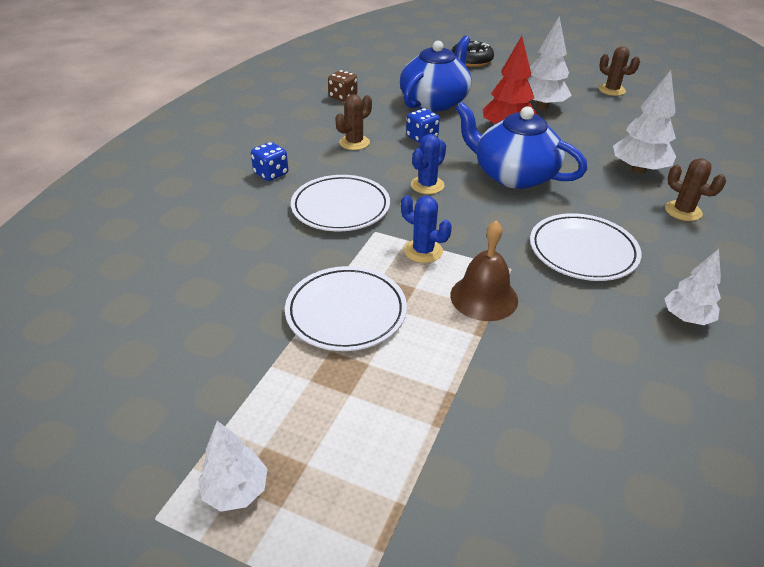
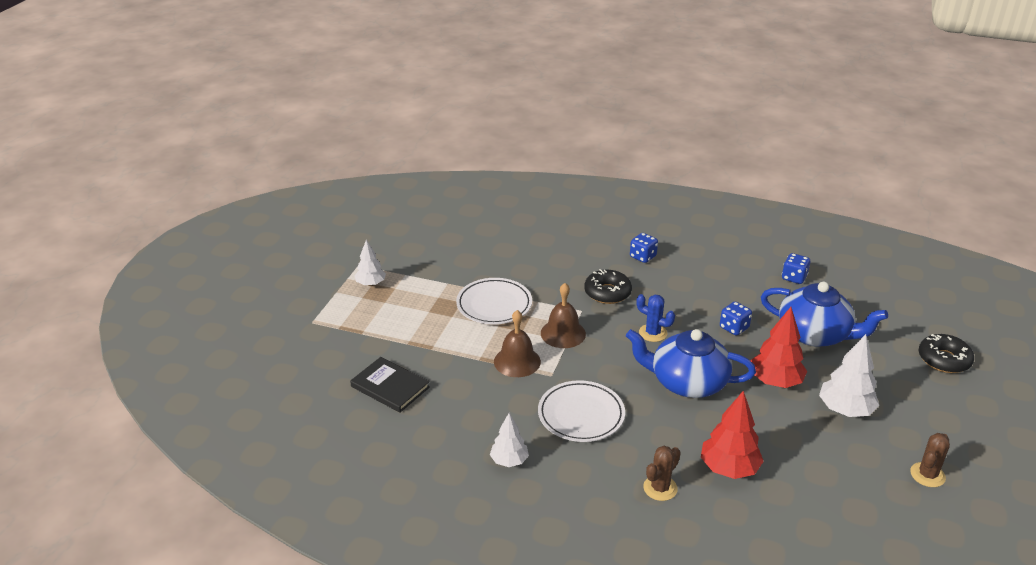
camera: 85 degrees right, 5 degrees down
(340, 207) = (607, 293): white plate -> black donut
(343, 97) = (794, 278): brown dice -> blue dice
(354, 143) = (708, 291): brown cactus -> none
(423, 251) = (563, 333): blue cactus -> brown bell
(513, 175) = (687, 382): blue teapot -> blue teapot turned 105 degrees counterclockwise
(560, 454) = (390, 387): none -> black book
(638, 170) = (729, 469): white tree -> red tree

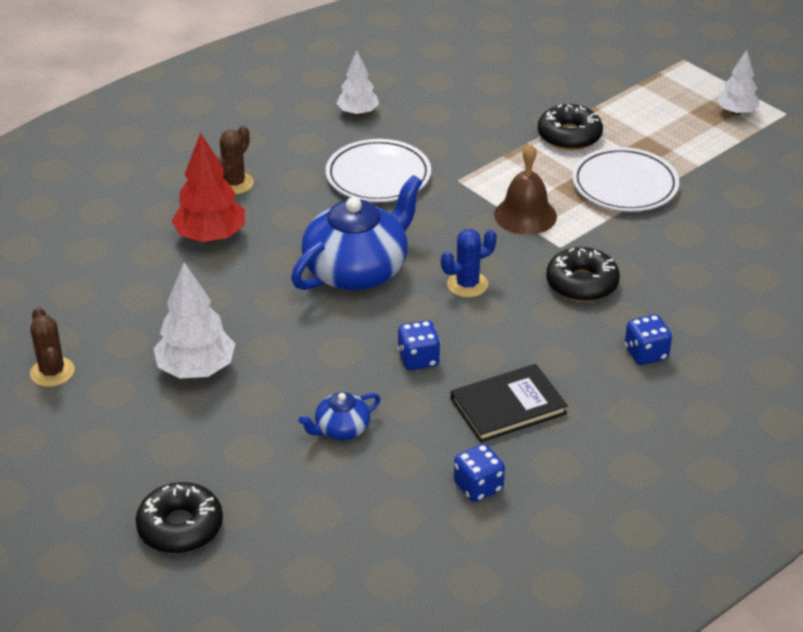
camera: 120 degrees right, 5 degrees up
(390, 387) = (529, 78): black book -> black book (508, 406)
(455, 343) = (569, 136): none -> black donut
(517, 361) = (502, 166): brown bell -> none
(660, 488) = (234, 183): brown cactus -> brown cactus turned 45 degrees clockwise
(775, 382) = (293, 339): red tree -> none
(815, 334) = (341, 429): blue teapot -> blue teapot, size x0.47

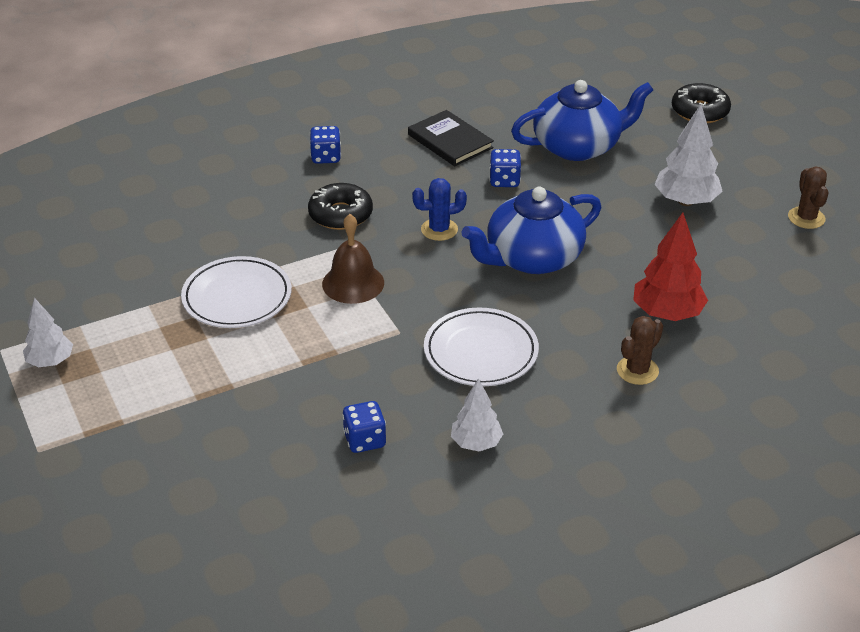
camera: 165 degrees left, 0 degrees up
(341, 429) = (578, 146): blue teapot -> blue teapot, size x2.13
(478, 487) = (493, 102): blue dice -> blue dice (365, 440)
(508, 406) = (450, 141): black book -> black book turned 60 degrees clockwise
(569, 136) = (252, 364): black donut -> none

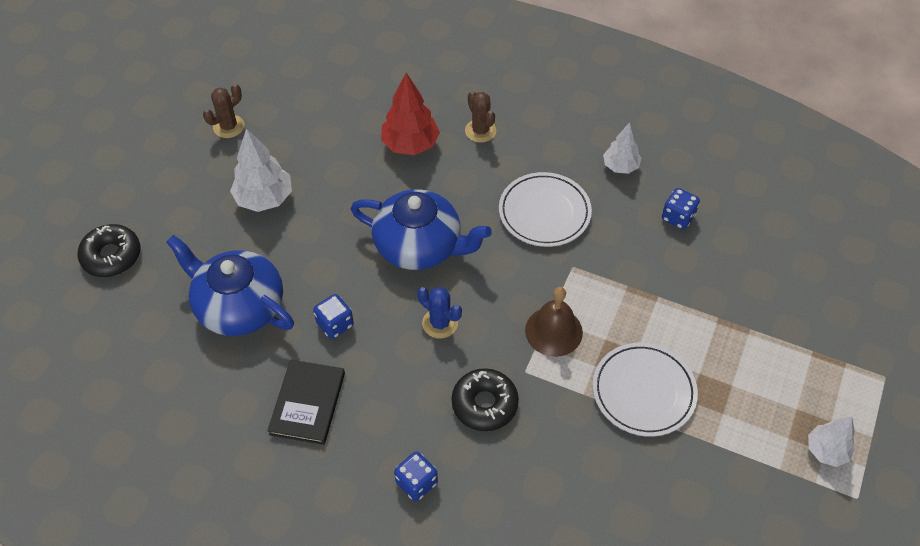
camera: 130 degrees left, 15 degrees up
(637, 370) = (480, 131): brown cactus -> brown cactus turned 60 degrees clockwise

